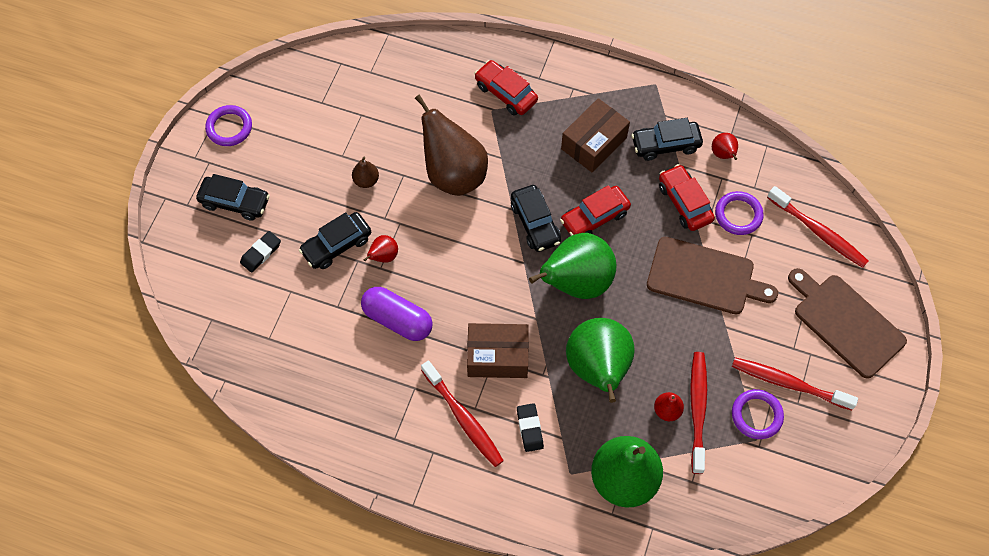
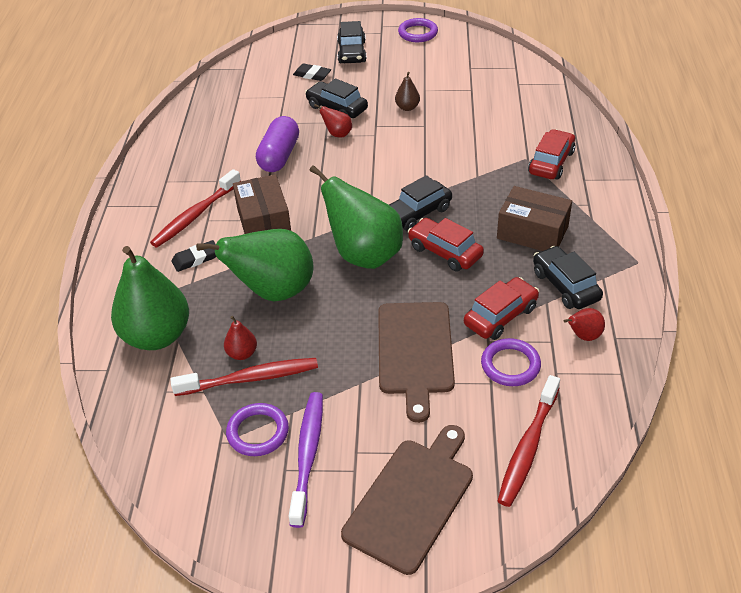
camera: 75 degrees right, 20 degrees down
(454, 174) = (442, 152): brown pear -> none
(788, 383) = (307, 455): red toothbrush -> purple toothbrush

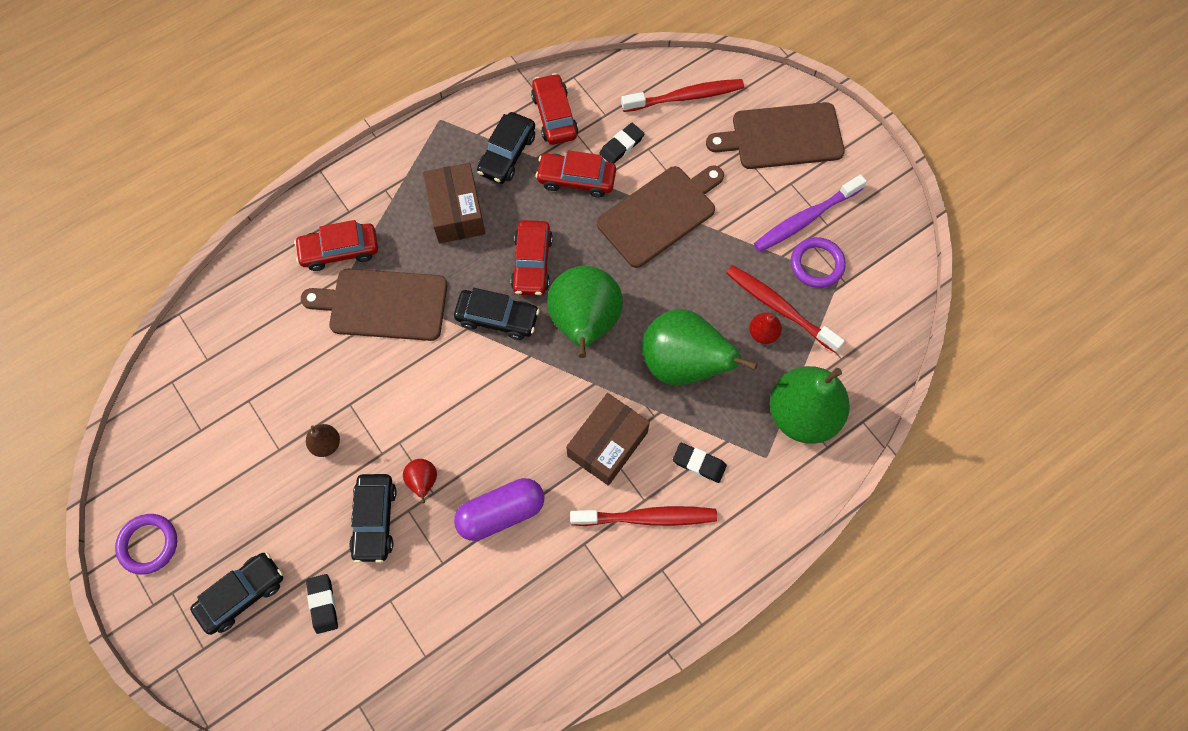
camera: 130 degrees left, 25 degrees up
(485, 165) = (383, 304): none -> brown cutting board
(510, 365) = (621, 146): purple ring -> black eraser
(583, 336) = (554, 116): red pear -> red car

